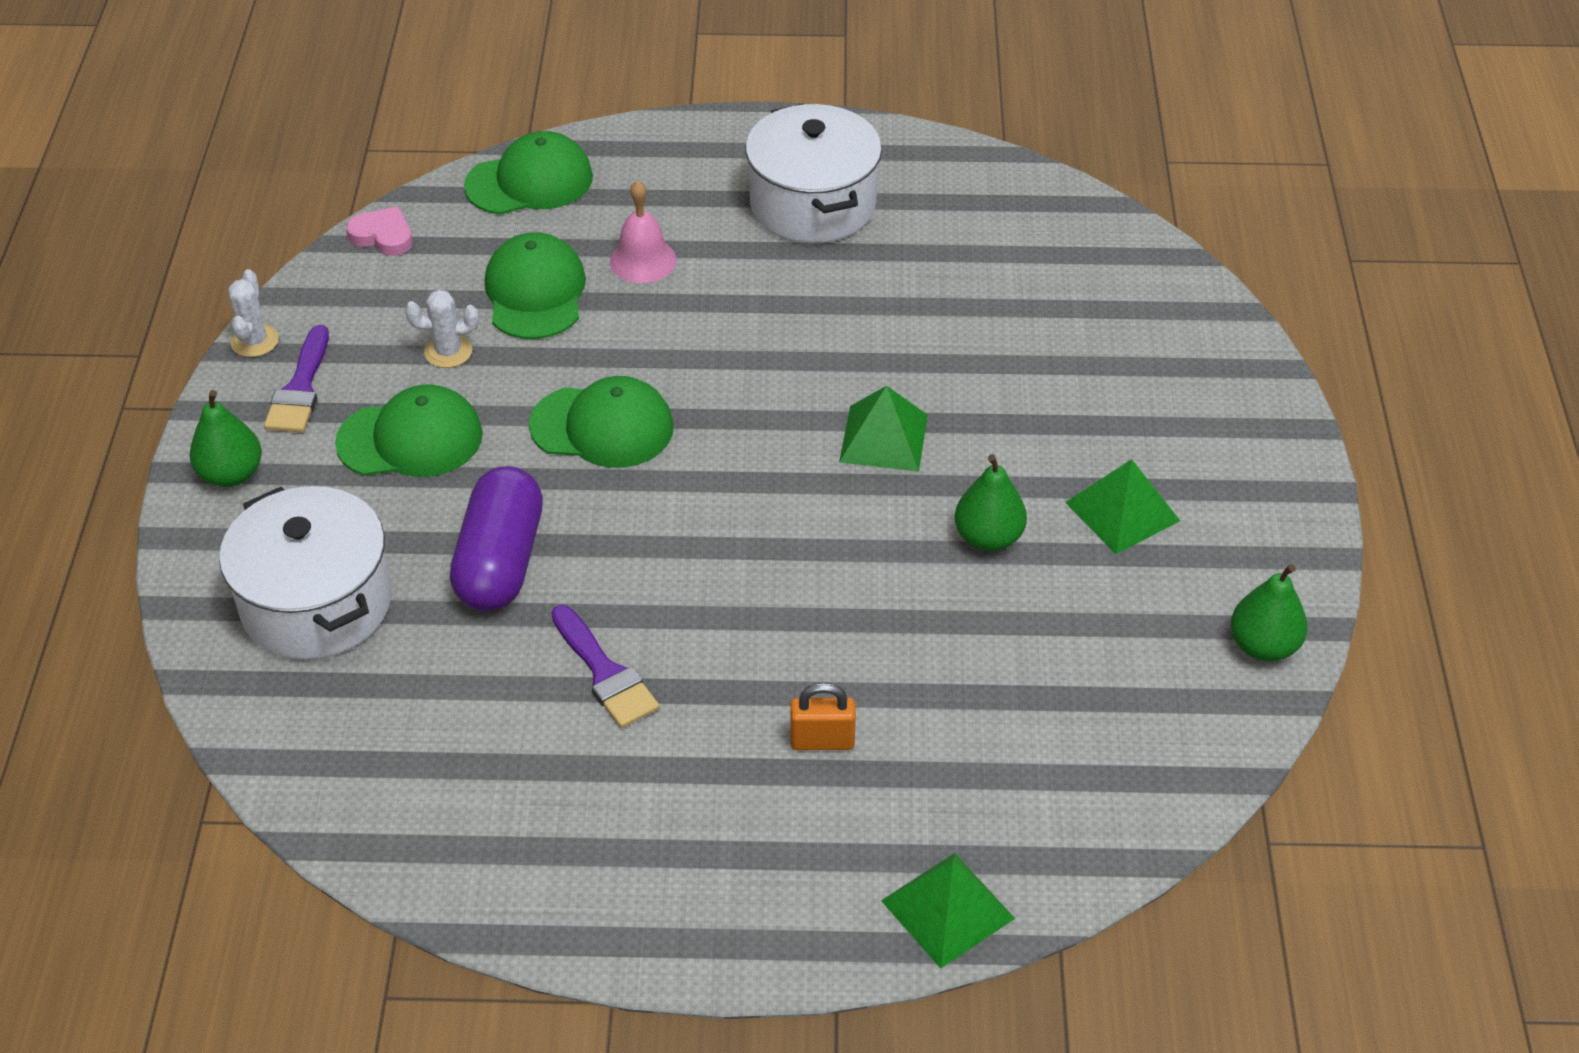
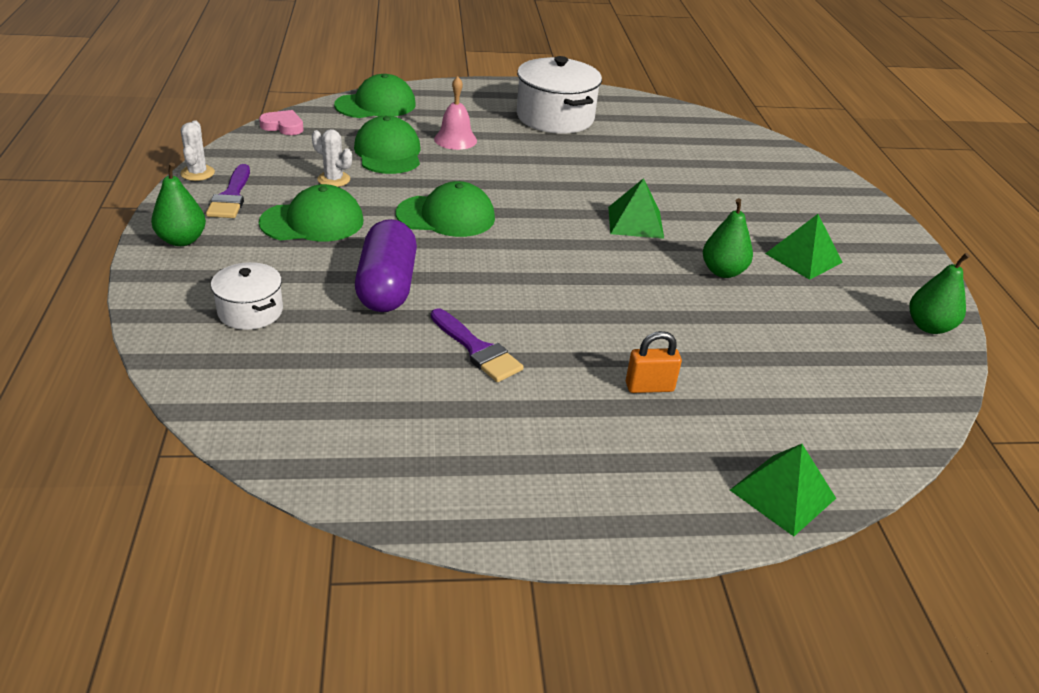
camera: 10 degrees left, 10 degrees down
(316, 603) = (250, 311): white pot -> white pot, size x0.56
(448, 352) = (333, 179): white cactus -> white cactus turned 45 degrees clockwise

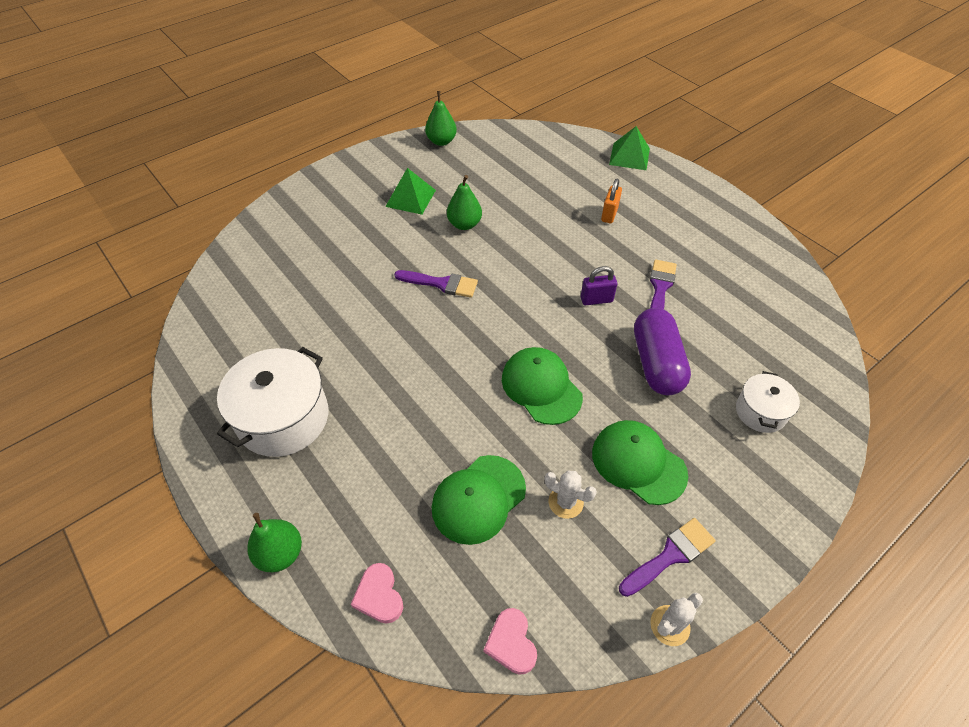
camera: 120 degrees left, 15 degrees up
(182, 240) = (755, 528): green pear -> green pear (280, 553)
(333, 179) = (565, 502): white cactus -> white cactus turned 60 degrees counterclockwise
(376, 105) = (379, 596): green cap -> pink heart
(387, 286) = (656, 363): purple capsule -> purple capsule turned 60 degrees counterclockwise
(455, 139) = (402, 465): pink bell -> none
(511, 296) = (596, 300): none -> purple padlock
(635, 222) = (441, 284): green pyramid -> purple brush
(649, 387) = (609, 214): orange padlock -> orange padlock turned 60 degrees clockwise

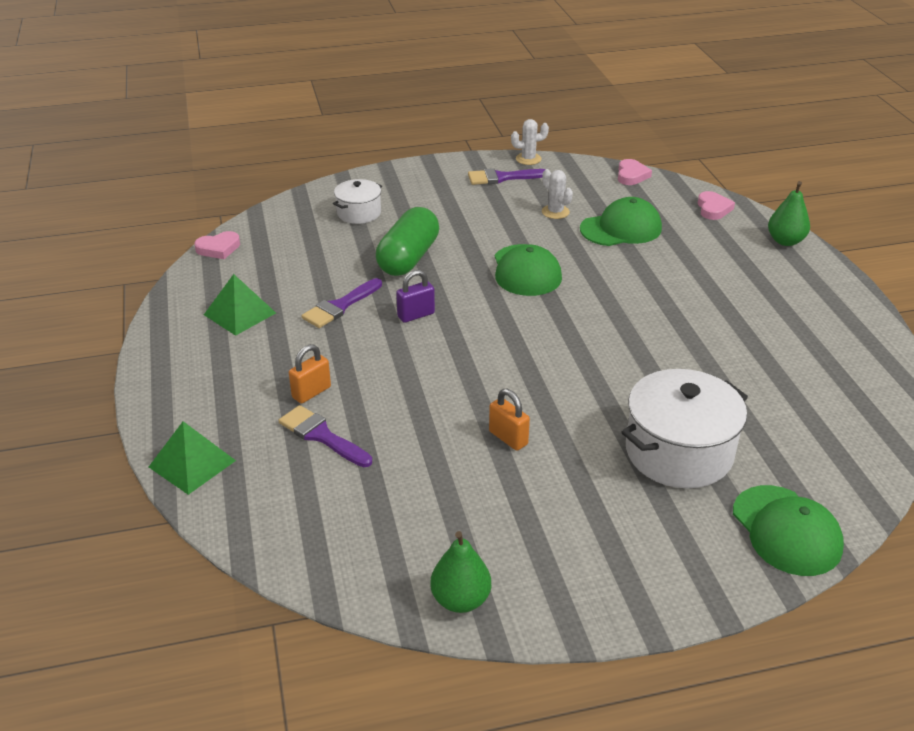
camera: 155 degrees left, 15 degrees down
(283, 418) = (781, 312): white pot -> white pot (678, 452)
(410, 198) = (565, 502): green pyramid -> green pyramid (240, 313)
(441, 284) = (577, 377): purple brush -> purple brush (322, 436)
(464, 224) = (508, 438): green pear -> orange padlock
(596, 300) = (416, 315): purple padlock -> purple padlock turned 45 degrees counterclockwise
(638, 463) = (484, 214): green cap -> green cap (786, 530)
(656, 363) = (408, 258): purple capsule -> green capsule
(820, 313) = (218, 248): none -> pink heart

